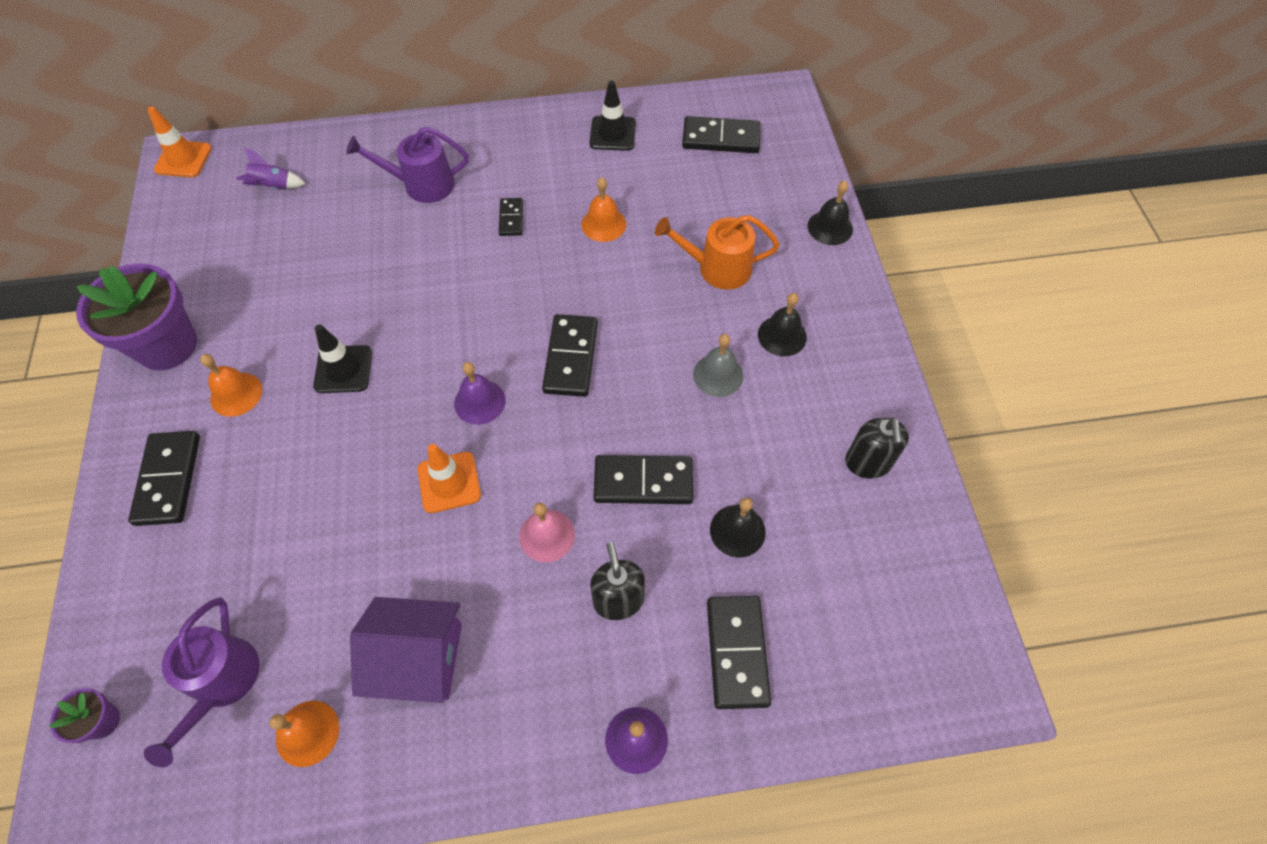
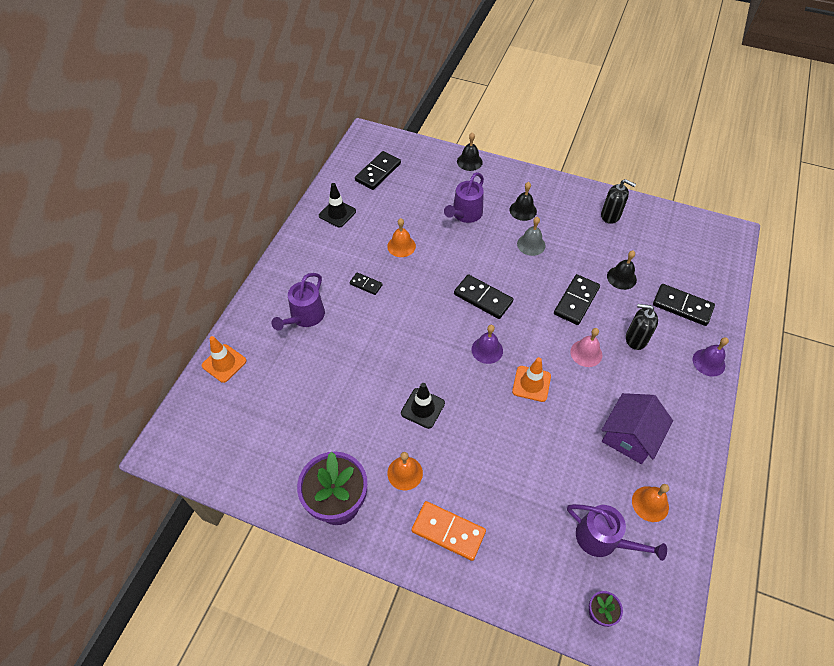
camera: 60 degrees left, 5 degrees down
(168, 479) = (448, 531): black domino -> orange domino
(183, 159) = (167, 445): orange traffic cone -> orange traffic cone (224, 363)
(273, 186) = (241, 397): purple rocket -> none
(718, 268) = (465, 214): orange watering can -> purple watering can

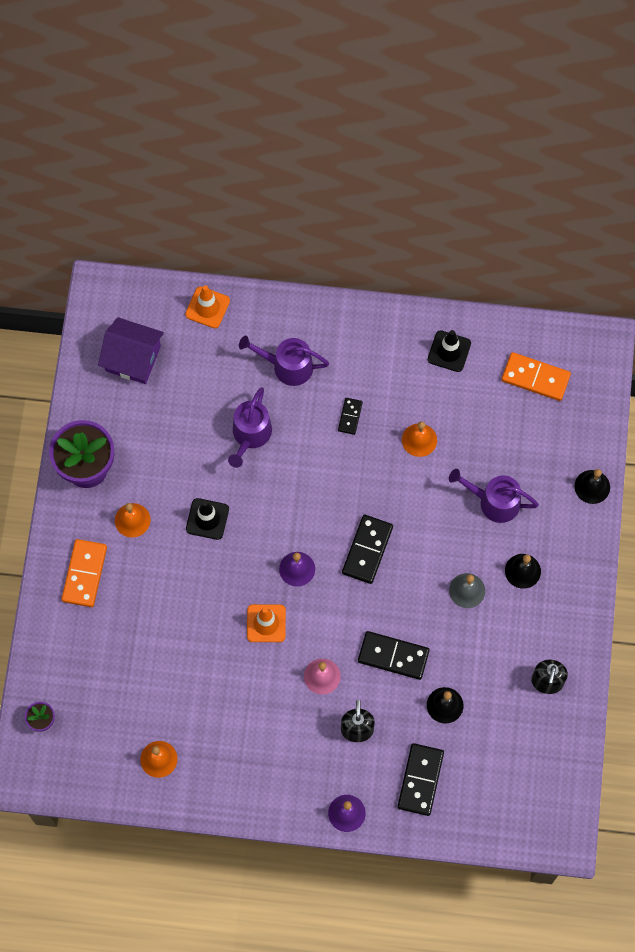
camera: 75 degrees right, 15 degrees up
(378, 172) = (535, 378): black domino -> orange domino
(602, 539) = (112, 716): purple watering can -> purple watering can (250, 435)
(630, 436) = (229, 733): purple house -> purple house (133, 358)

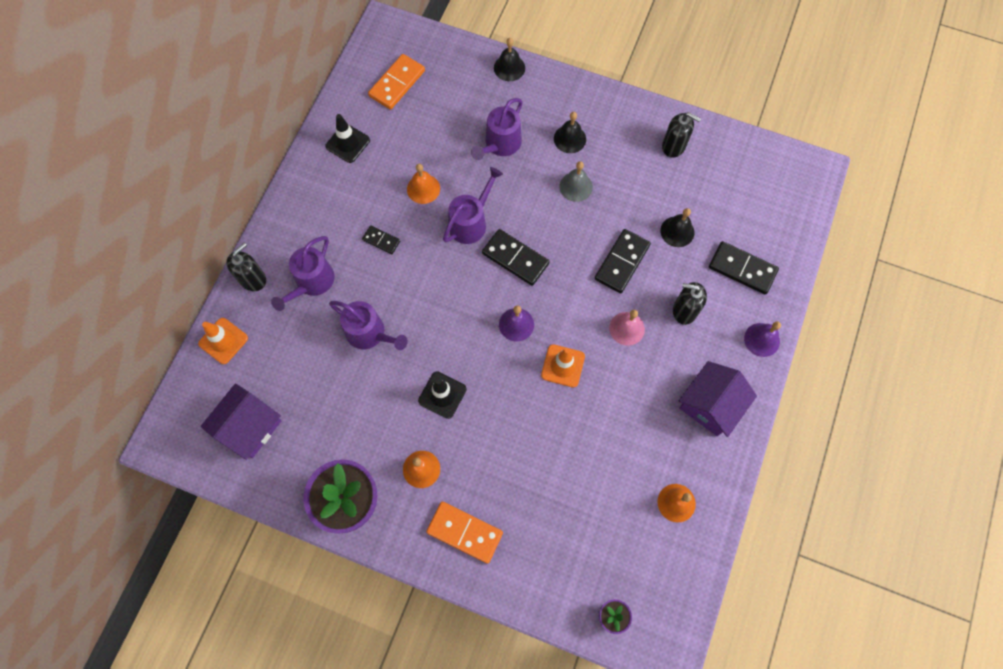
camera: 75 degrees left, 0 degrees up
(264, 773) = (710, 405): none -> purple house
(276, 312) = (253, 279): none -> black soap dispenser
(395, 496) = (470, 222): none -> purple watering can

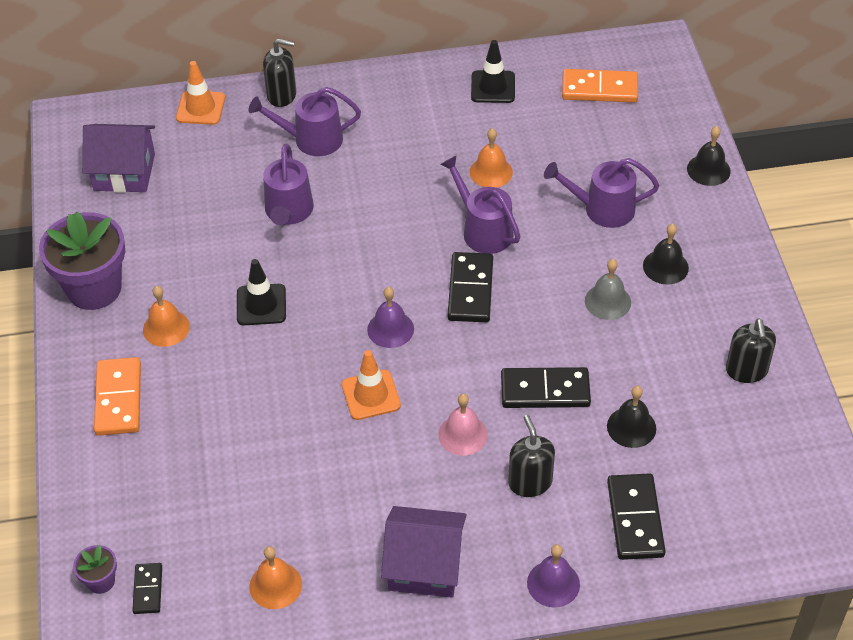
camera: 60 degrees right, 20 degrees down
(381, 240) = (401, 169): black domino -> black domino (147, 589)
(470, 222) = (483, 230): purple watering can -> purple watering can turned 135 degrees counterclockwise

